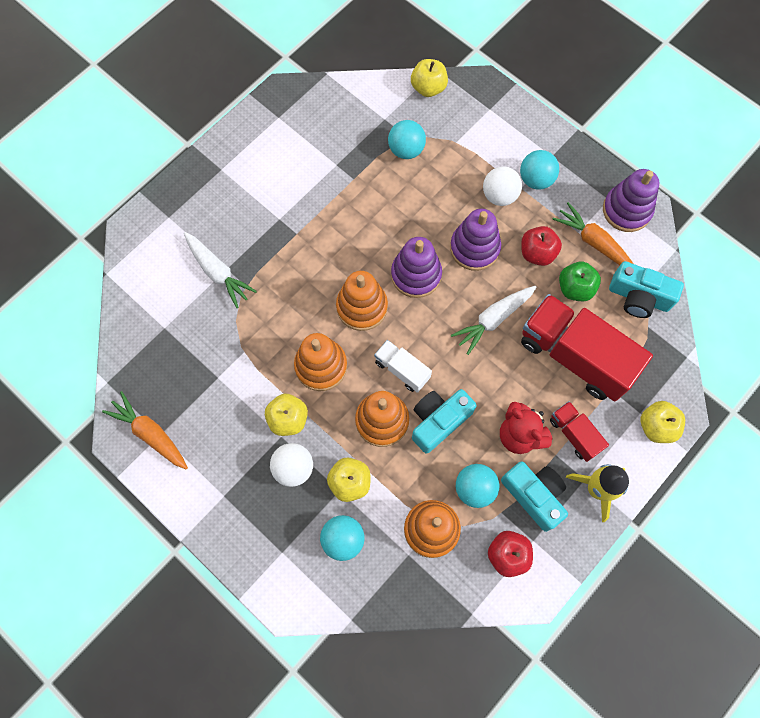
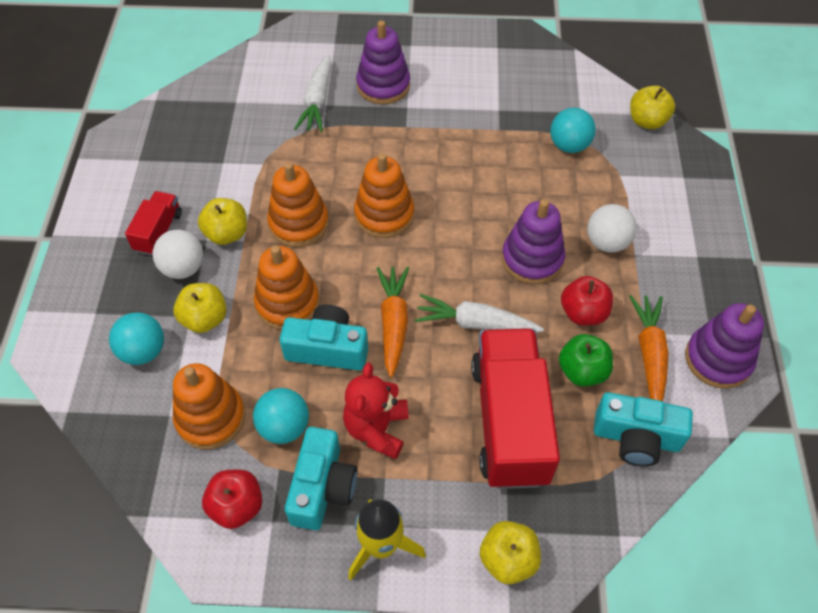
camera: 50 degrees right, 15 degrees down
(150, 433) = (134, 153): orange carrot -> orange carrot (393, 323)
(402, 370) = (352, 285): white truck -> none
(416, 275) = (457, 233): purple stacking toy -> purple stacking toy (383, 86)
(536, 179) = (657, 260): turquoise ball -> none
(574, 434) = (423, 480): red truck -> red truck (158, 232)
(639, 297) = (636, 437): turquoise camera -> turquoise camera turned 60 degrees counterclockwise

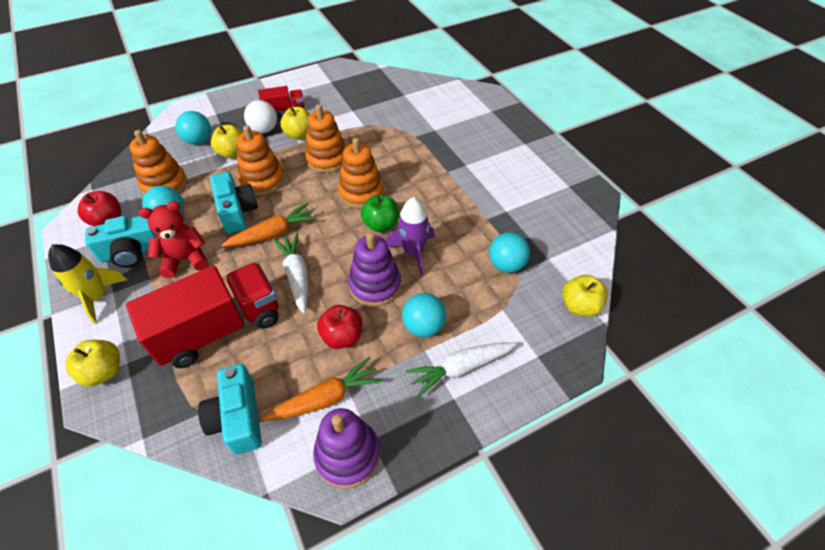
camera: 60 degrees right, 5 degrees down
(317, 102) = (433, 125): white carrot -> white carrot (460, 368)
(383, 86) = (474, 146): purple stacking toy -> none
(507, 208) = (413, 252): none -> purple rocket
(582, 371) = (285, 357): green apple -> green apple (381, 224)
(607, 242) = (423, 326): white ball -> turquoise ball

